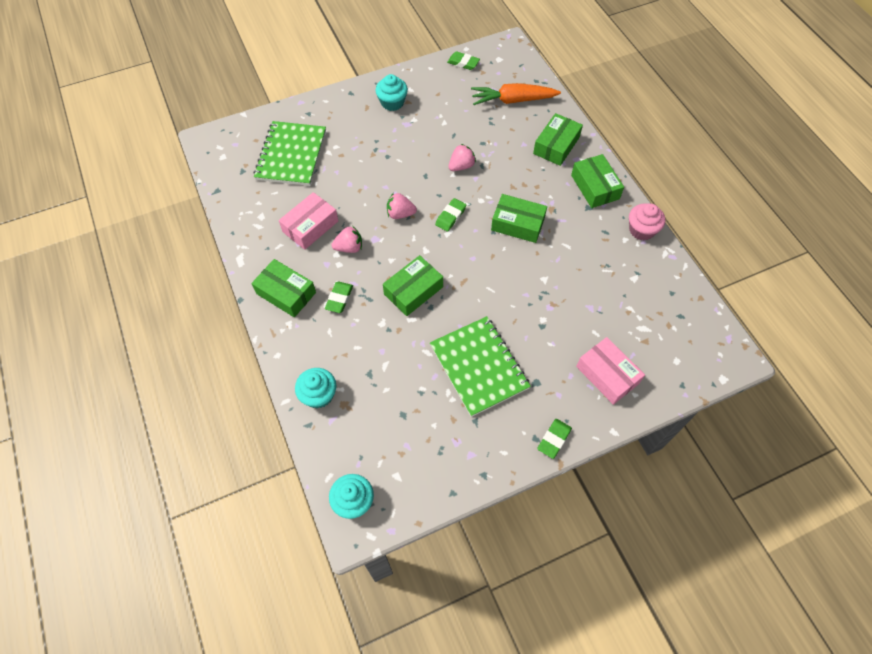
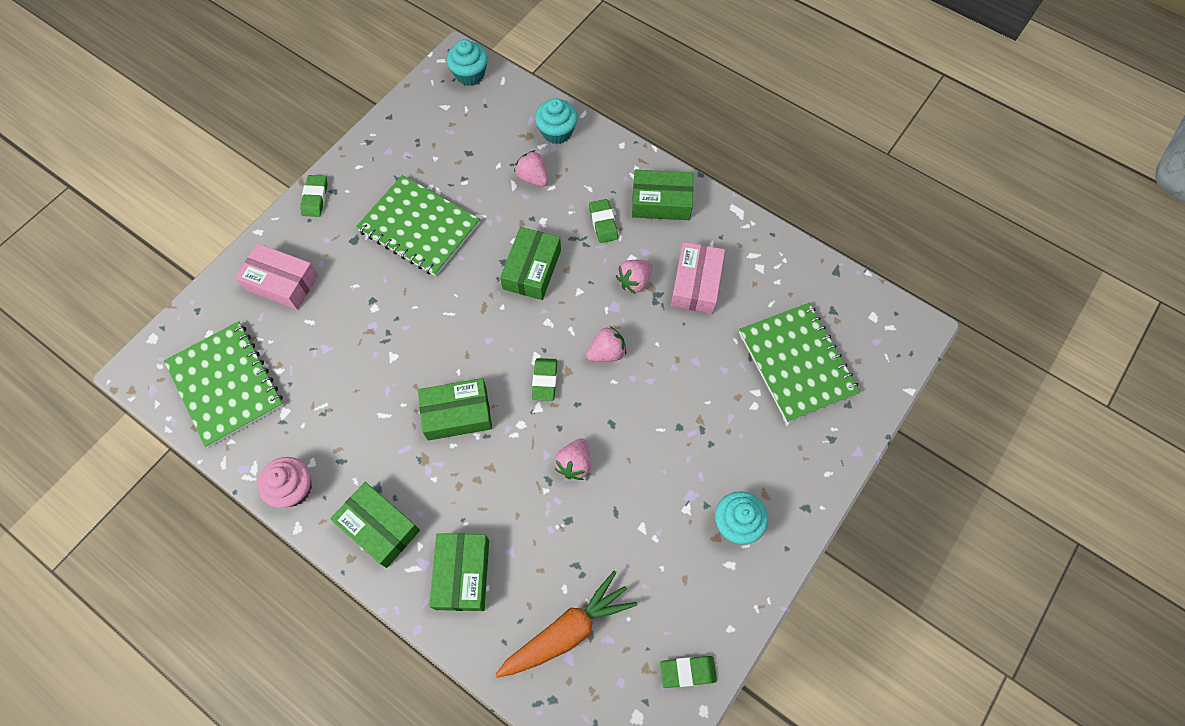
camera: 150 degrees right, 5 degrees up
(366, 363) = (533, 178): none -> pink strawberry
(671, 316) = (226, 384): none -> green notebook

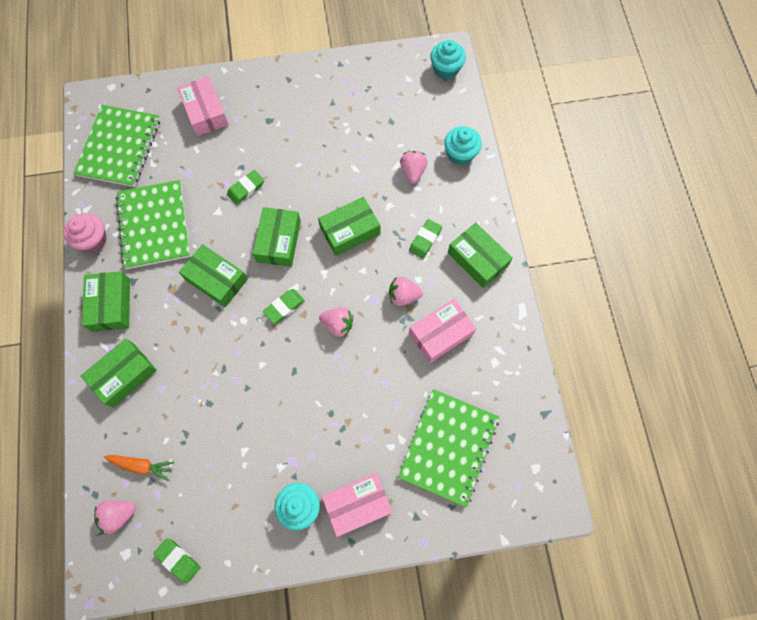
camera: 45 degrees right, 5 degrees up
(315, 198) = (274, 75): green eraser -> green eraser (246, 189)
(419, 227) = (312, 144): green notebook -> green notebook (154, 225)
(478, 332) = (278, 241): none -> green box
(567, 631) = (142, 465): orange carrot -> orange carrot, size x0.58
(574, 464) = (247, 374): pink strawberry -> pink strawberry (119, 515)
(778, 475) = (357, 504): none -> pink box

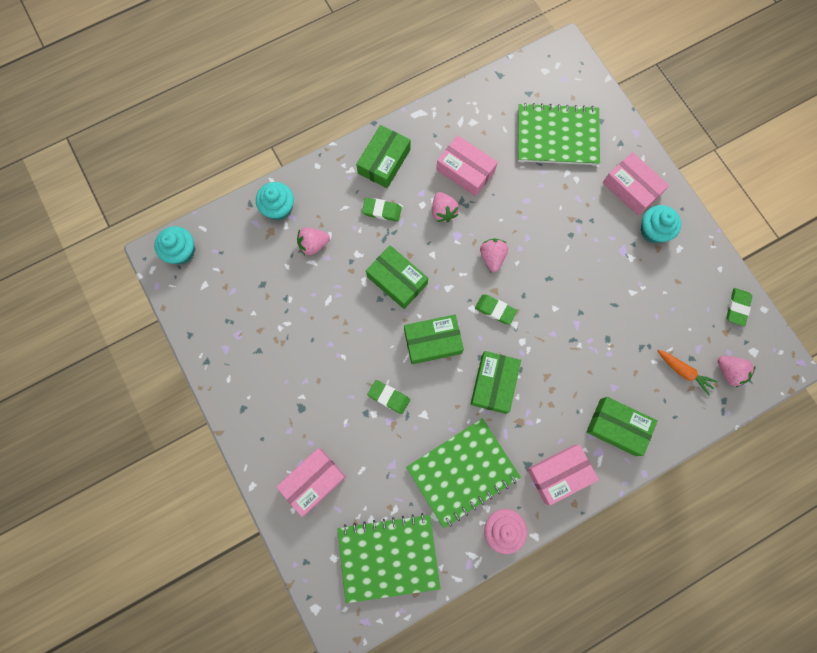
camera: 110 degrees left, 5 degrees up
(111, 305) = (559, 474): green box -> pink box
(142, 465) = (683, 372): orange carrot -> orange carrot turned 135 degrees clockwise

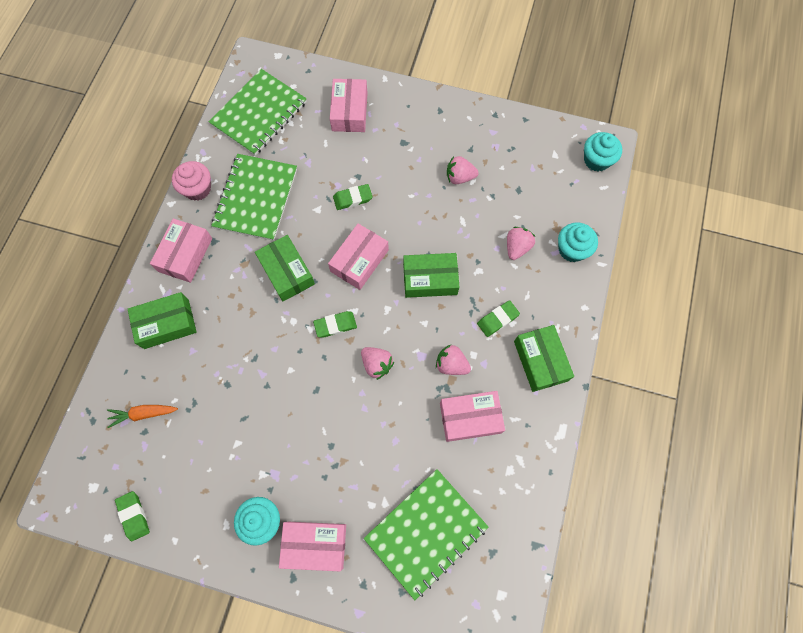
camera: 135 degrees right, 5 degrees down
(432, 341) = (359, 261): green box -> pink box
(729, 372) = (103, 449): pink strawberry -> pink strawberry (459, 177)

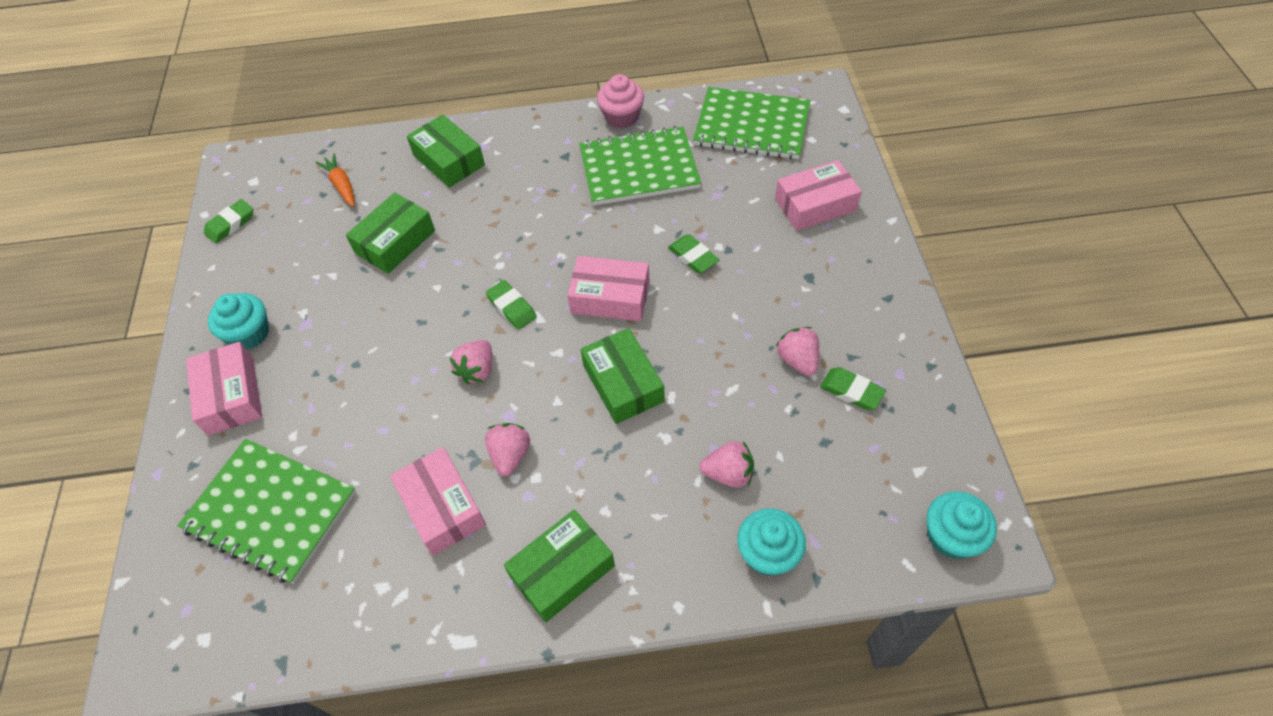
camera: 70 degrees right, 15 degrees down
(185, 255) = (536, 141): pink box -> none
(287, 272) = (559, 234): green box -> green box (395, 242)
(497, 319) = (602, 489): green eraser -> green eraser (851, 391)

